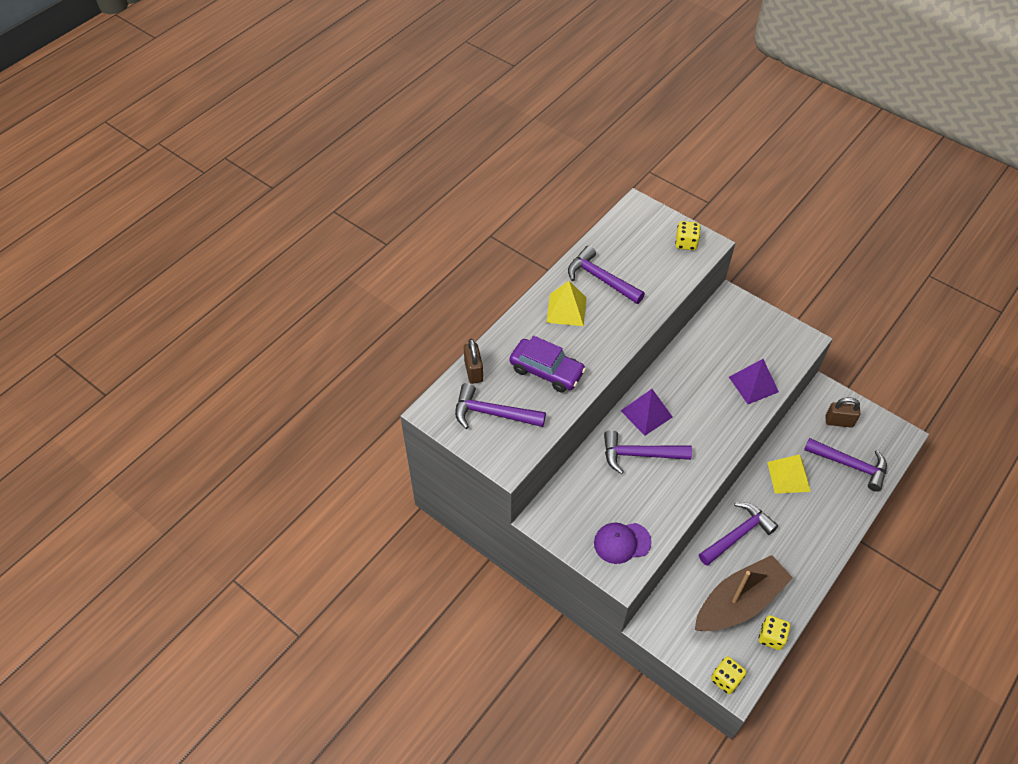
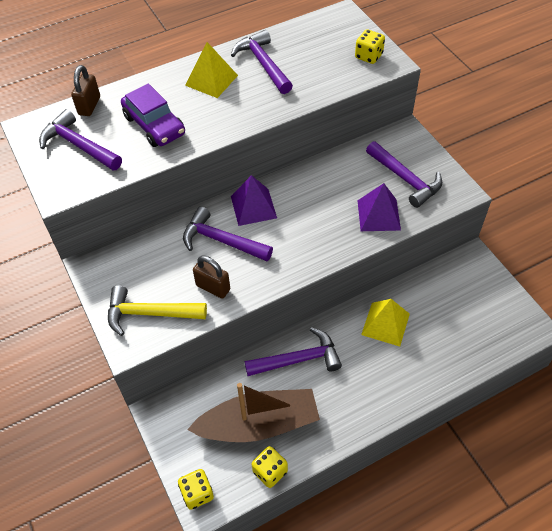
camera: 25 degrees right, 0 degrees up
(622, 542) = (149, 313): purple cap -> yellow hammer
(839, 421) = (471, 291): brown padlock -> brown padlock (213, 287)
(850, 465) = (458, 336): purple hammer -> purple hammer (405, 179)

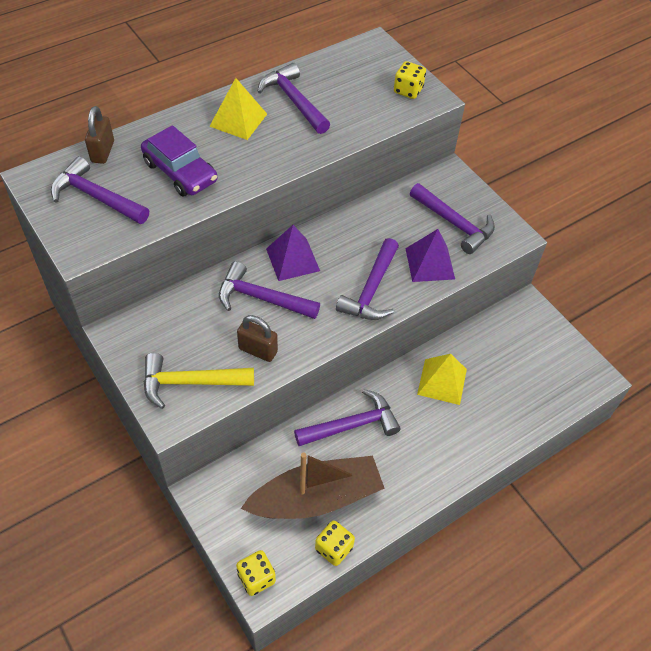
camera: 10 degrees left, 0 degrees up
(322, 237) = (371, 290): none -> purple hammer

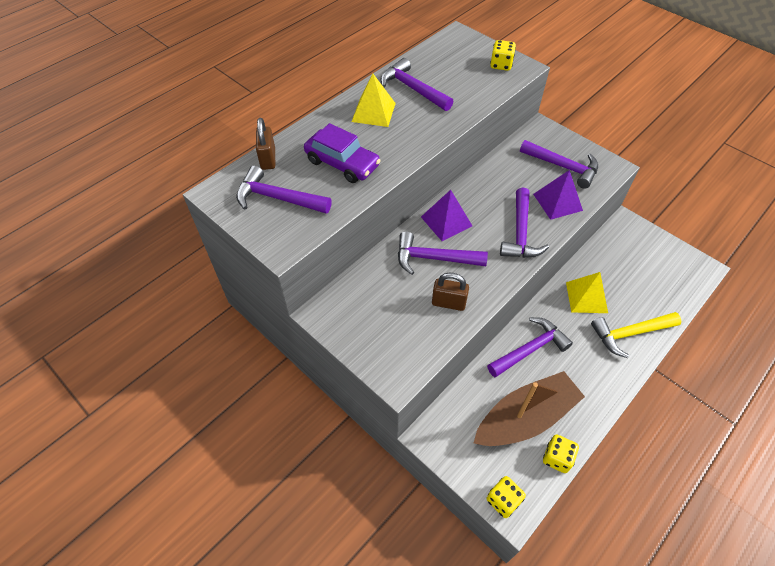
camera: 10 degrees left, 0 degrees up
(190, 382) = (402, 343): yellow hammer -> yellow hammer (629, 334)

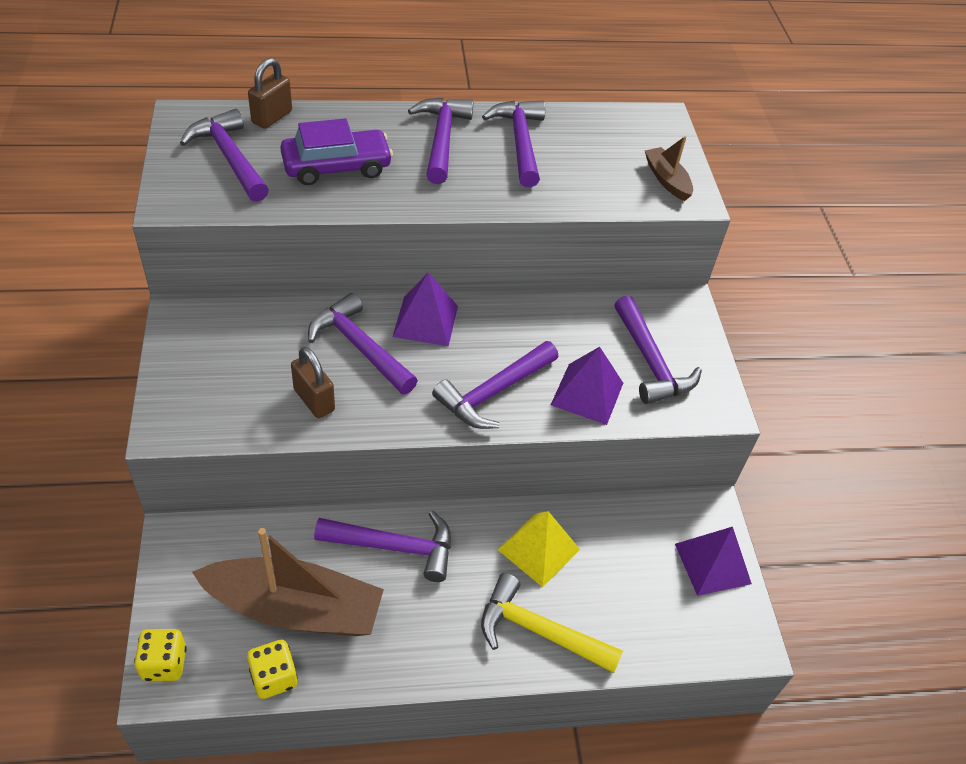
camera: 35 degrees right, 5 degrees down
(342, 163) = (337, 167): purple car -> purple car turned 90 degrees counterclockwise
(373, 112) = (442, 139): yellow pyramid -> purple hammer
(501, 65) = (667, 180): yellow dice -> brown boat
(653, 246) = (712, 563): none -> purple pyramid

